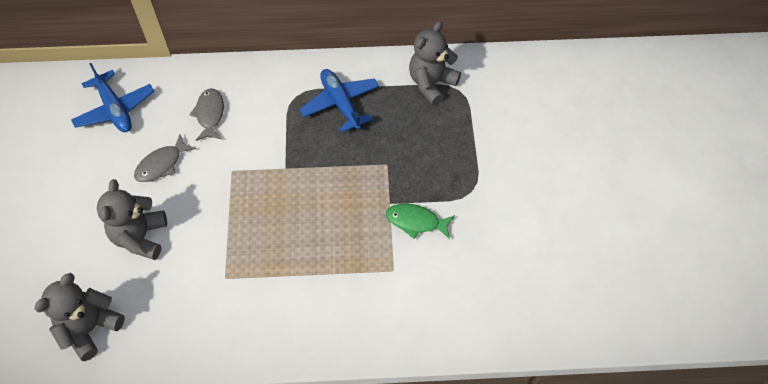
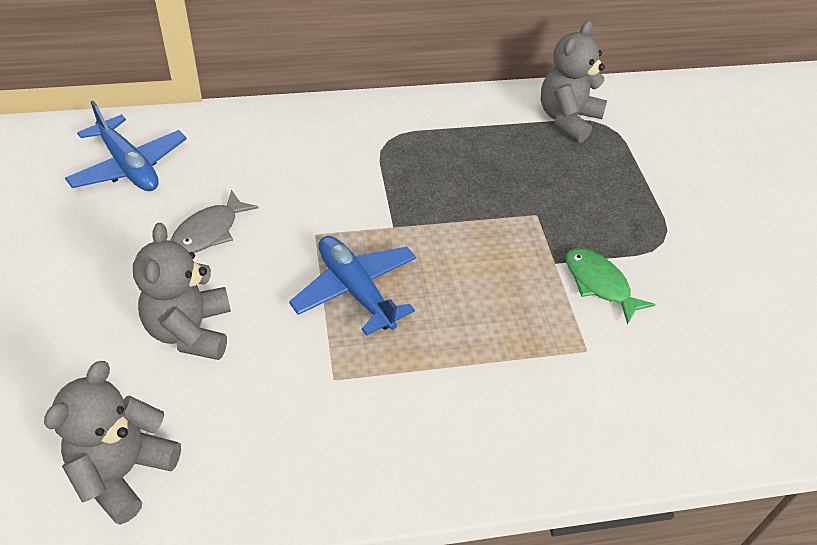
camera: 10 degrees left, 10 degrees down
(210, 114) = (270, 166): grey fish -> none
(340, 104) = (452, 146): blue plane -> blue plane (355, 290)
(416, 222) = (599, 284): green fish -> green fish turned 45 degrees clockwise

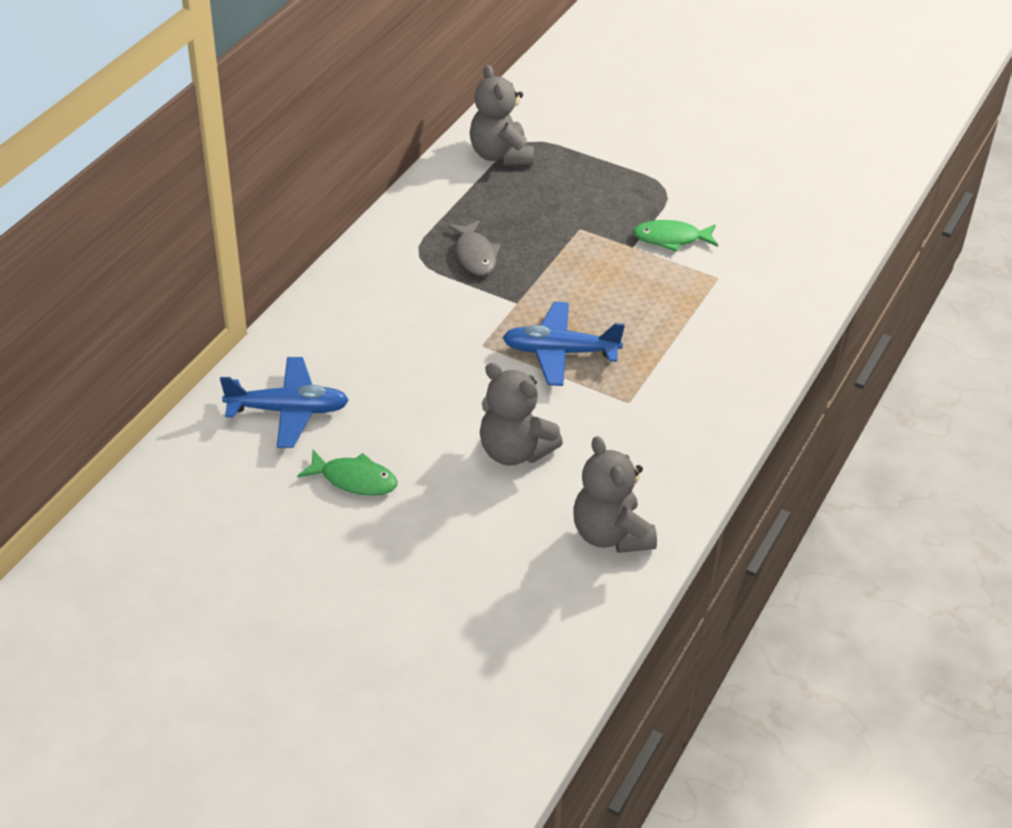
camera: 50 degrees left, 5 degrees down
(72, 246) = (354, 480): none -> green fish
(209, 231) = (419, 398): grey fish -> grey fish (475, 255)

